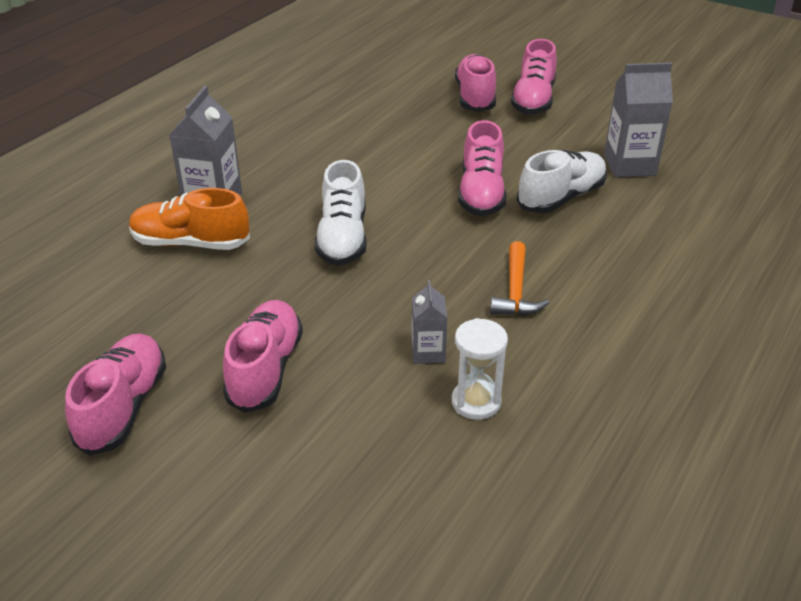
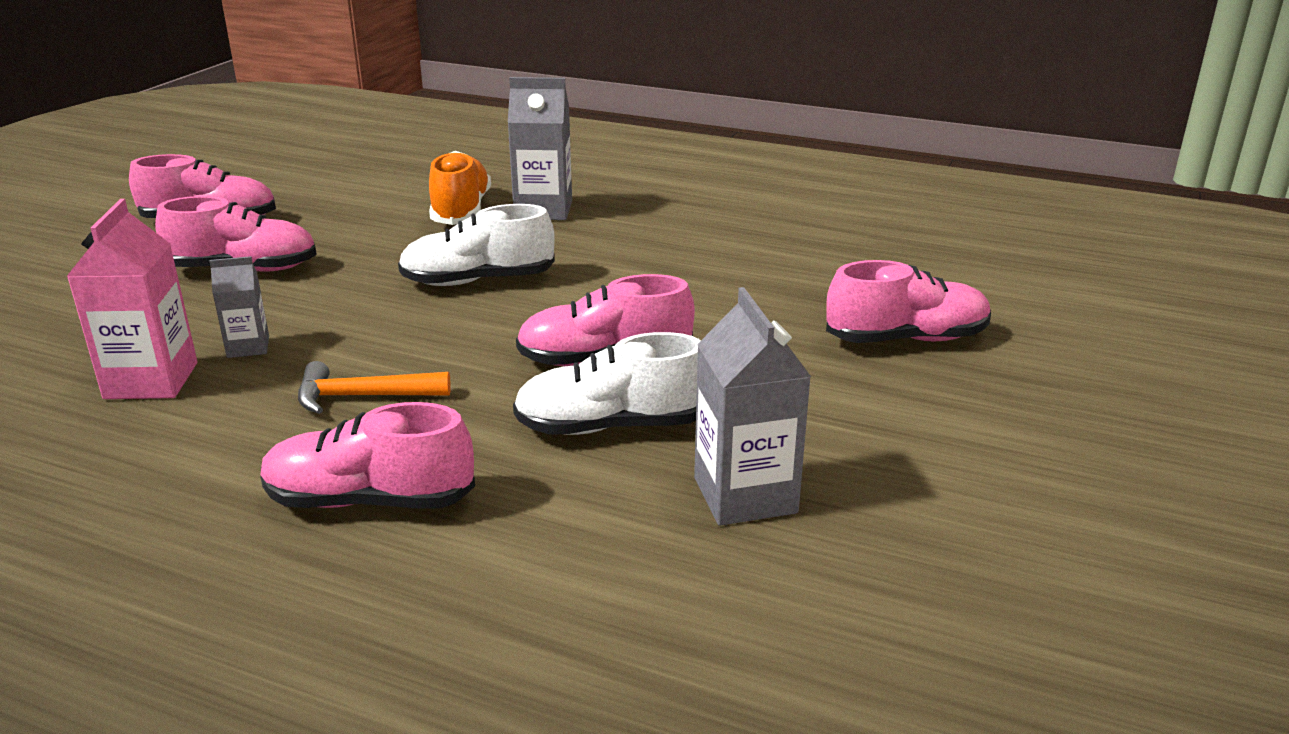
camera: 80 degrees right, 10 degrees down
(476, 402) = (151, 381): white hourglass -> pink carton
(533, 100) = (934, 391): pink shoe -> pink shoe (369, 500)
(561, 197) = (611, 426): white shoe -> white shoe turned 135 degrees clockwise

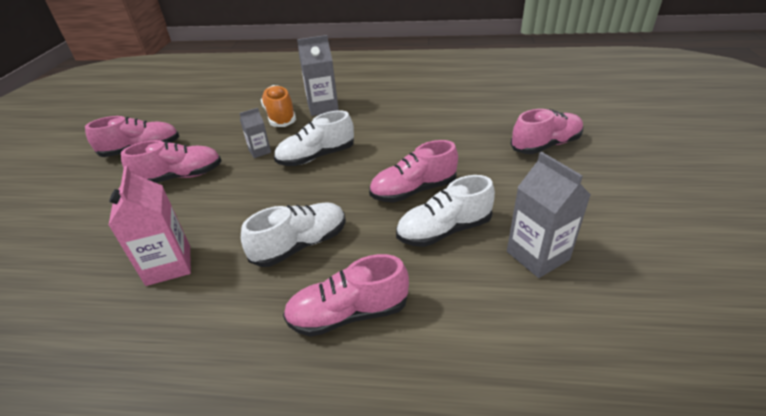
camera: 15 degrees left, 10 degrees up
(248, 347) = (214, 228): grey carton -> grey carton (259, 151)
(363, 396) = (300, 245): orange hammer -> white shoe

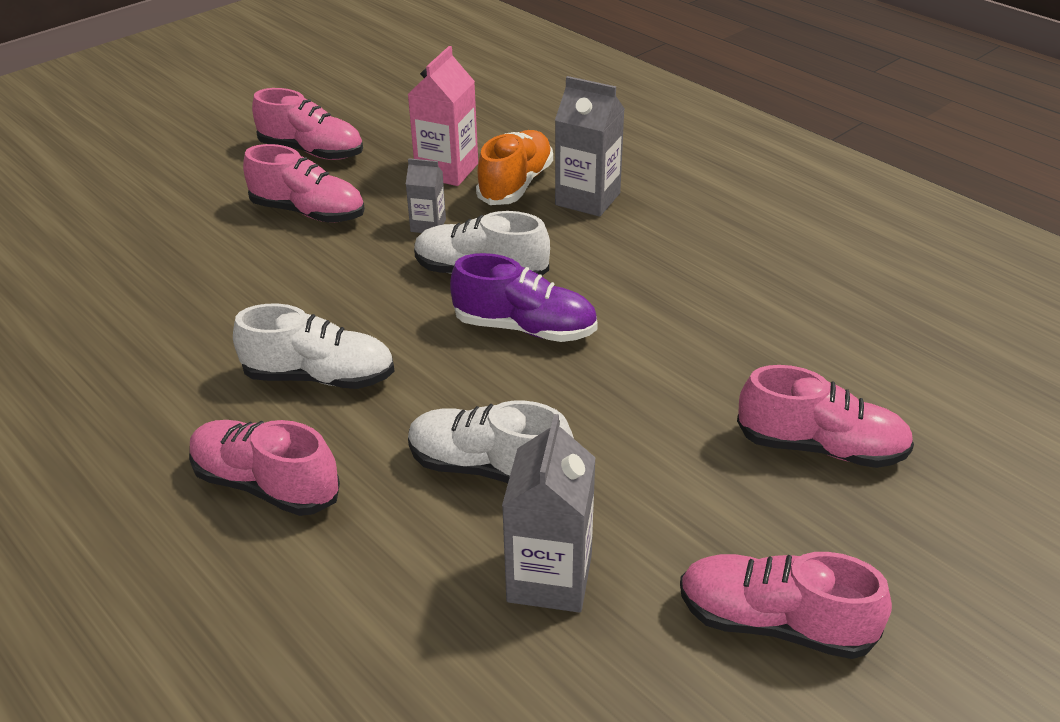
camera: 40 degrees right, 0 degrees up
(168, 265) = (183, 316): pink carton -> pink carton (447, 170)
(371, 167) = (525, 328): none -> purple shoe
(413, 190) = (529, 393): pink shoe -> pink shoe (774, 623)

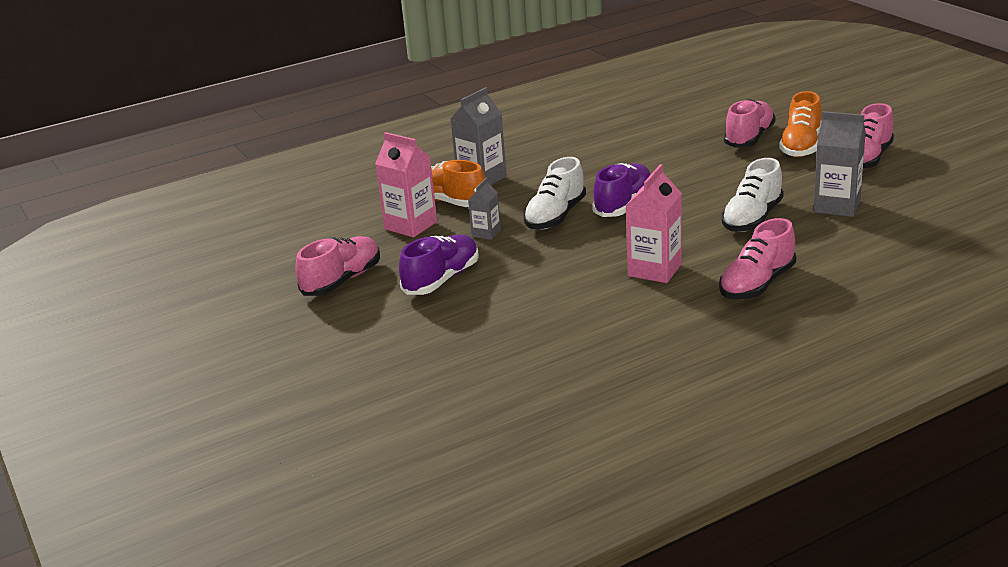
camera: 75 degrees left, 10 degrees down
(308, 212) = (442, 279): pink shoe -> purple shoe
(320, 377) = (654, 270): white shoe -> pink carton
(807, 520) = (801, 146): none -> orange shoe

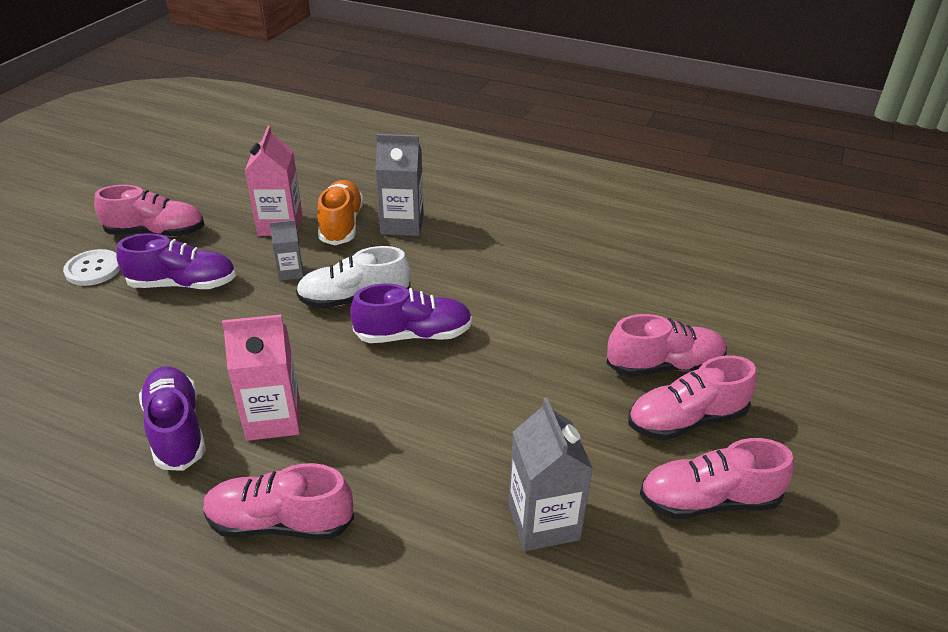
camera: 50 degrees right, 10 degrees up
(360, 317) = (93, 269): none -> white button
(625, 307) = (176, 429): none -> purple shoe
(752, 219) = (450, 451): white shoe -> none
(801, 146) = (686, 420): orange shoe -> pink shoe

